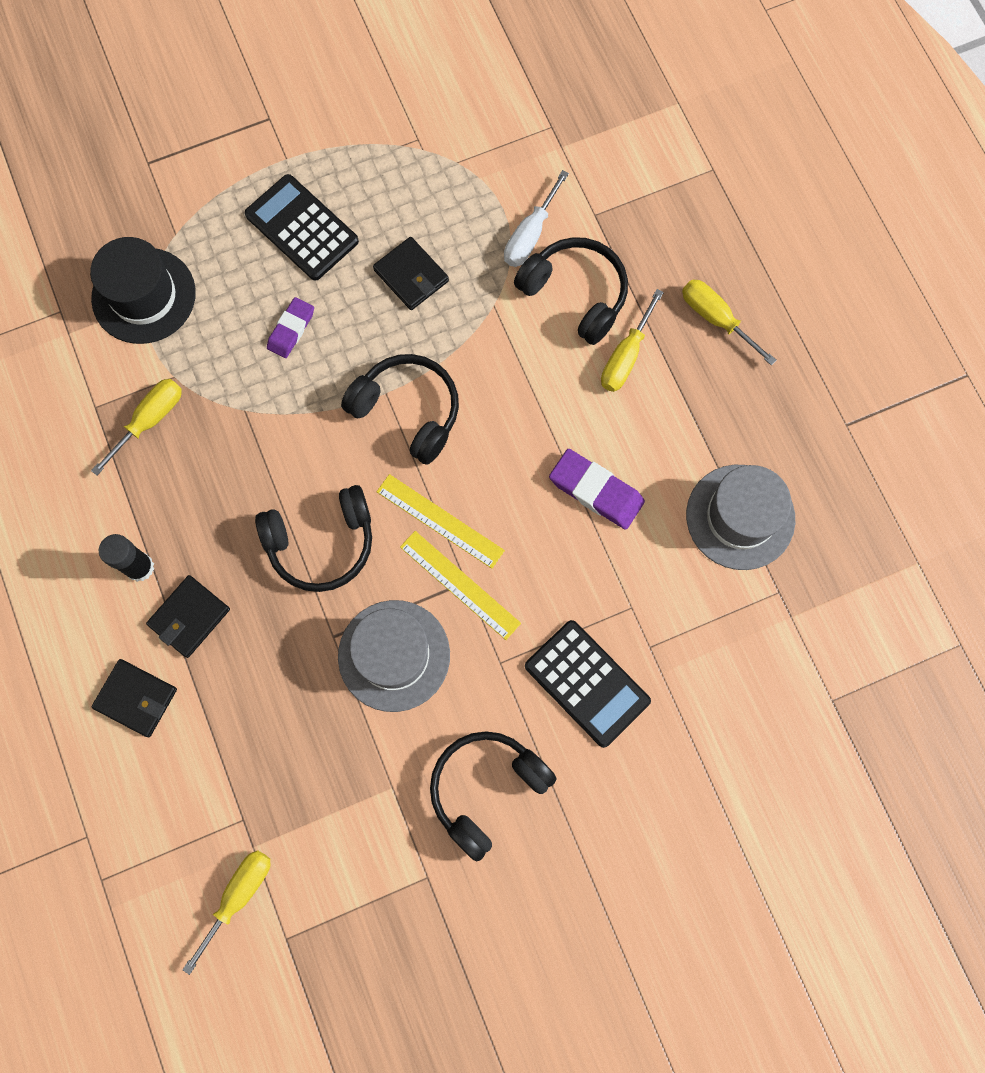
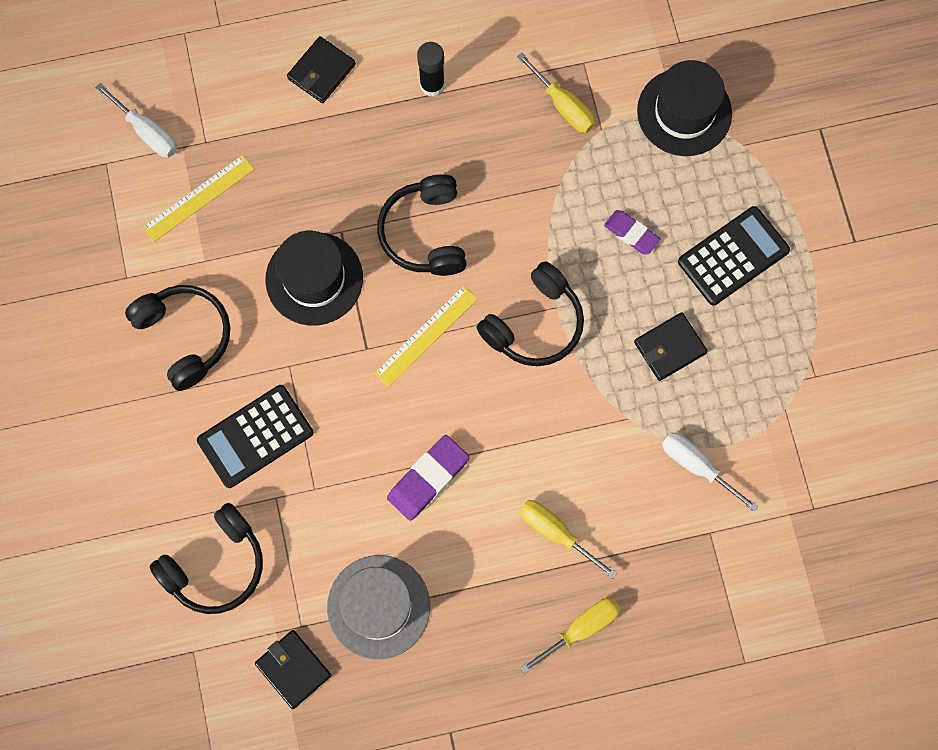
camera: 100 degrees right, 0 degrees up
(189, 617) = (381, 119): black wallet -> black wallet (293, 669)
(239, 896) = (147, 132): yellow screwdriver -> white screwdriver
(394, 655) = (314, 279): grey hat -> black hat
(460, 584) = (365, 343): yellow ruler -> yellow ruler (198, 198)
(575, 294) = (628, 498): black headphones -> black headphones (216, 565)

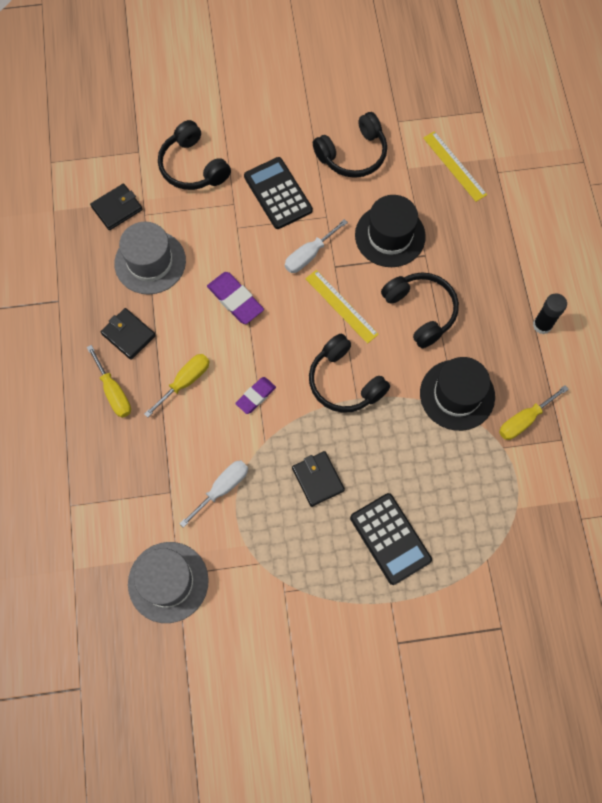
camera: 95 degrees right, 5 degrees down
(147, 132) = (506, 136): white screwdriver -> white screwdriver (309, 255)
(321, 72) = (553, 249): black wallet -> black wallet (128, 335)
(425, 233) = (421, 311): black headphones -> black headphones turned 60 degrees clockwise
(631, 233) = (413, 461): purple eraser -> purple eraser (256, 396)
(684, 112) = (517, 515): black hat -> black hat (457, 395)
(824, 519) = (168, 582): none -> grey hat

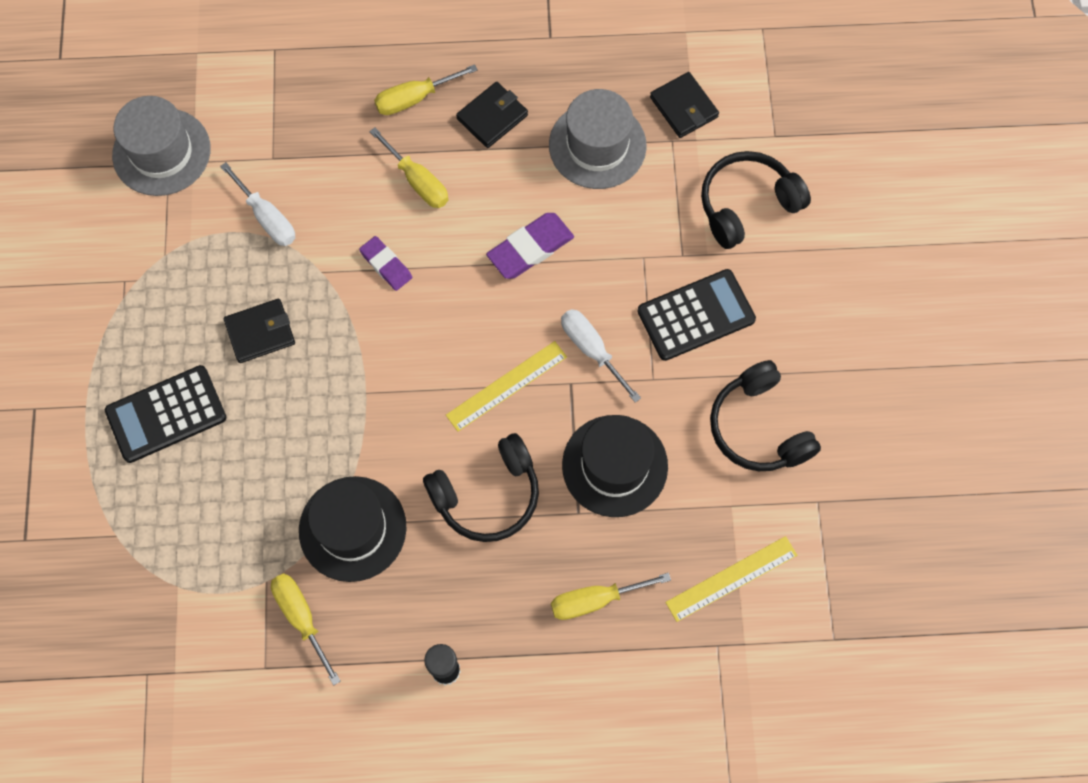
camera: 95 degrees right, 0 degrees up
(344, 382) = (391, 379): black headphones -> none
(481, 241) = (595, 600): none -> yellow screwdriver

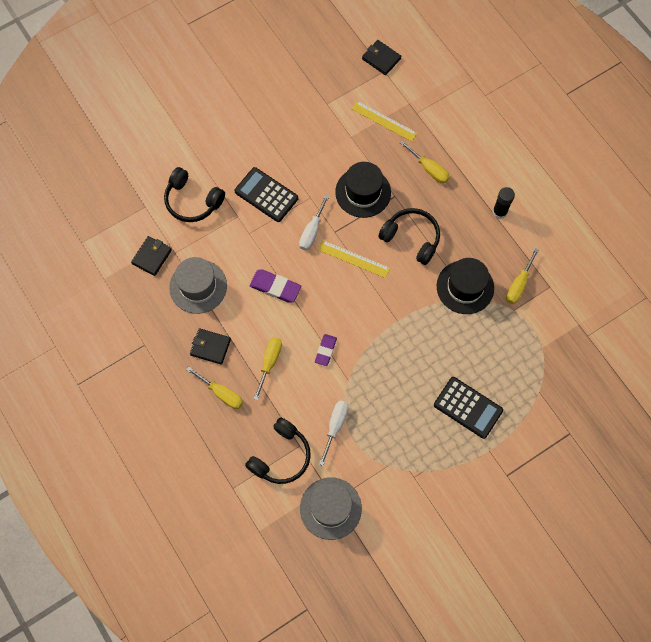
camera: 120 degrees left, 0 degrees up
(260, 332) = (398, 389): black wallet -> black wallet (381, 59)
(758, 427) = (306, 142): black headphones -> black headphones (281, 456)

